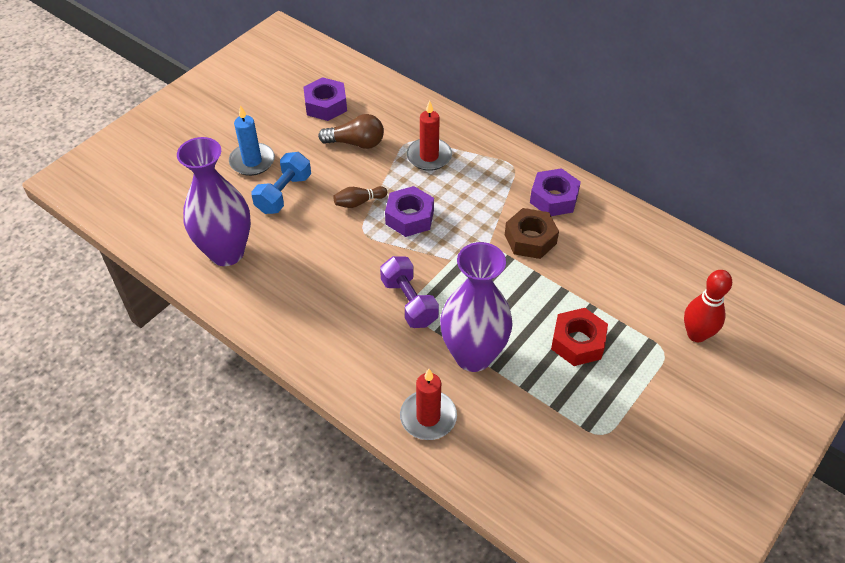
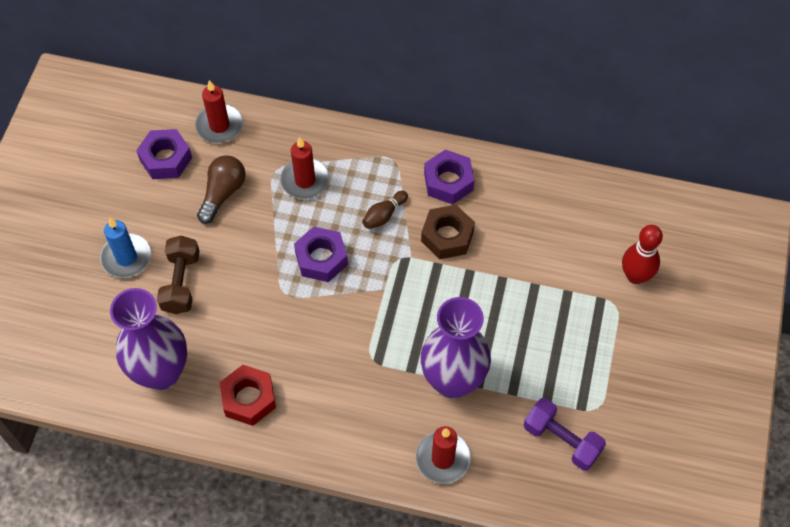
camera: 25 degrees left, 10 degrees up
(284, 194) = (181, 282): blue dumbbell -> brown dumbbell
(356, 143) = (223, 193): brown light bulb -> brown light bulb turned 45 degrees counterclockwise
(359, 202) = (262, 262): brown bowling pin -> brown bowling pin (384, 215)
(382, 96) = (219, 126): none -> red candle
(409, 302) = (367, 351): purple dumbbell -> purple dumbbell (561, 440)
(578, 342) = (538, 327): red nut -> red nut (249, 398)

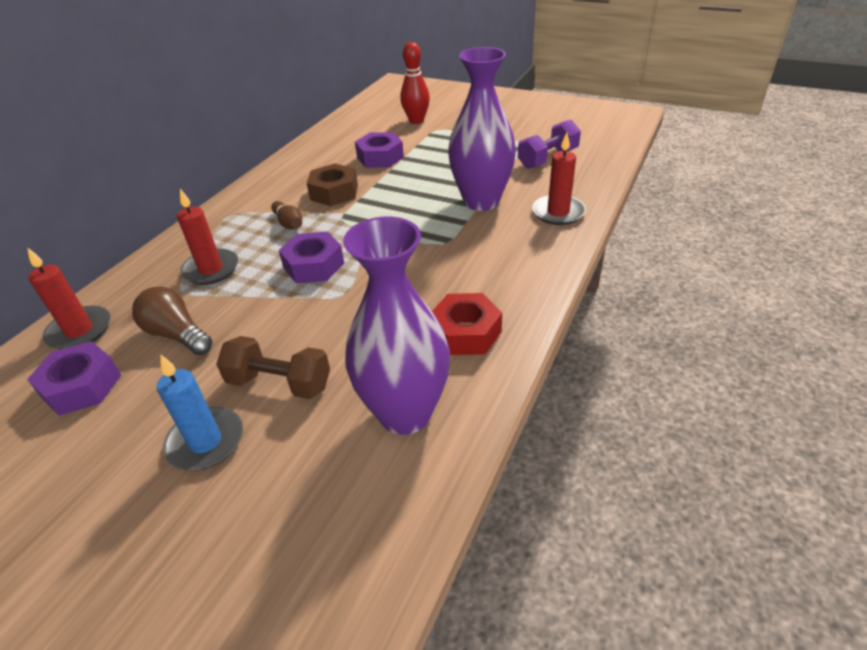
camera: 75 degrees left, 20 degrees down
(448, 181) = (278, 187): purple nut -> purple nut (380, 157)

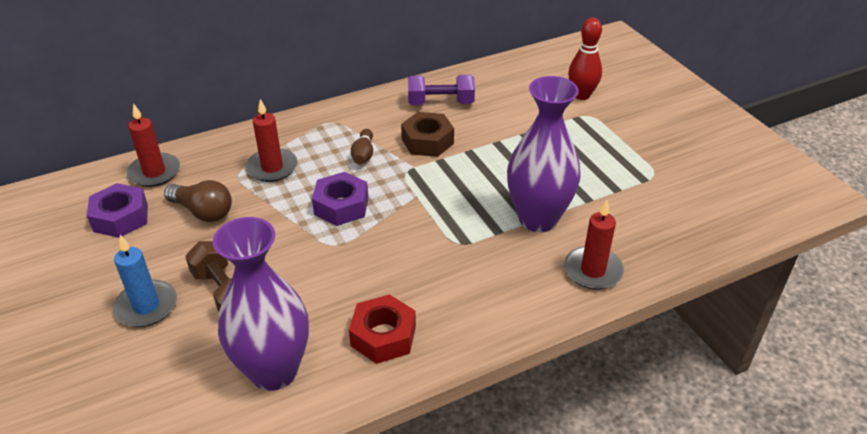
camera: 35 degrees right, 0 degrees up
(177, 334) = (203, 212): brown light bulb -> brown light bulb turned 135 degrees clockwise
(380, 157) = (503, 123): purple nut -> none
(548, 159) = (657, 205): purple dumbbell -> purple dumbbell (440, 103)

